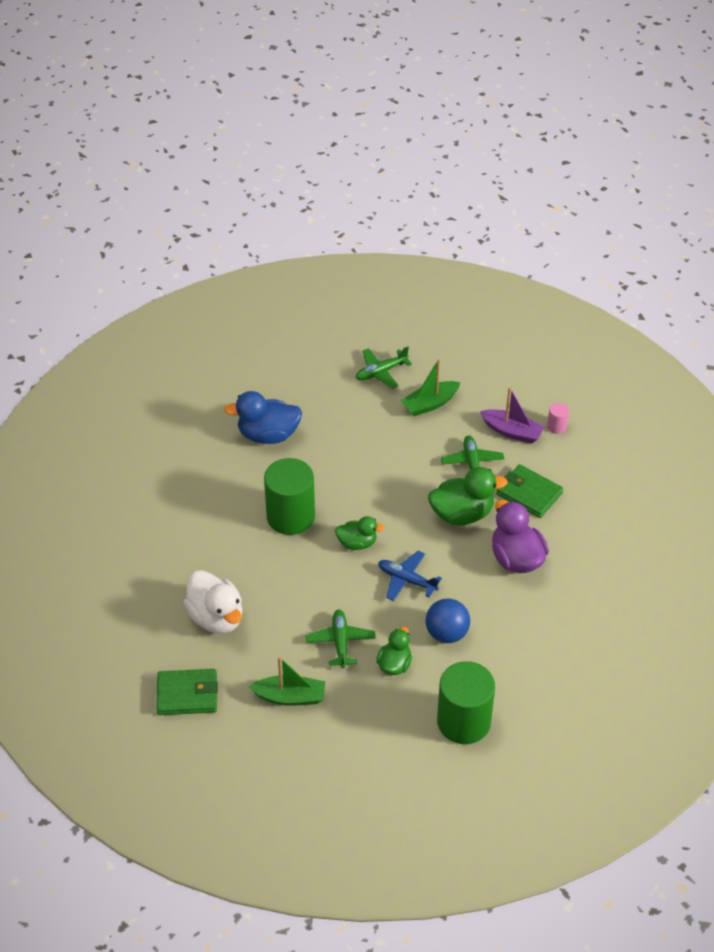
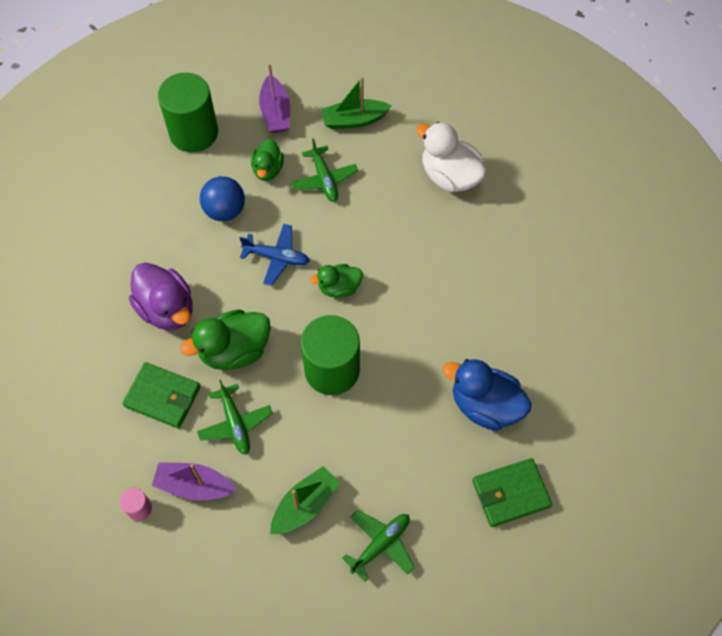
camera: 165 degrees right, 15 degrees up
(187, 694) = (445, 102): green wallet -> green wallet (510, 493)
(268, 435) = (485, 405): blue duck -> blue duck turned 135 degrees counterclockwise
(290, 516) = (419, 302): green cylinder -> green cylinder (332, 370)
(371, 724) = (275, 112): none -> purple boat

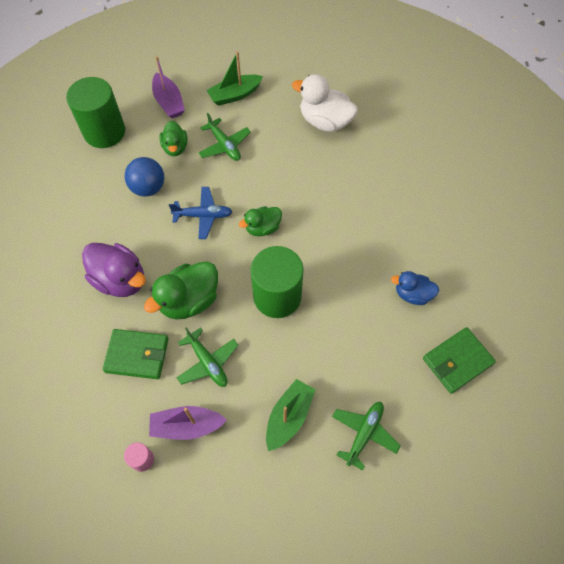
camera: 15 degrees left, 0 degrees up
(485, 405) = (412, 294): blue duck -> blue duck, size x0.61

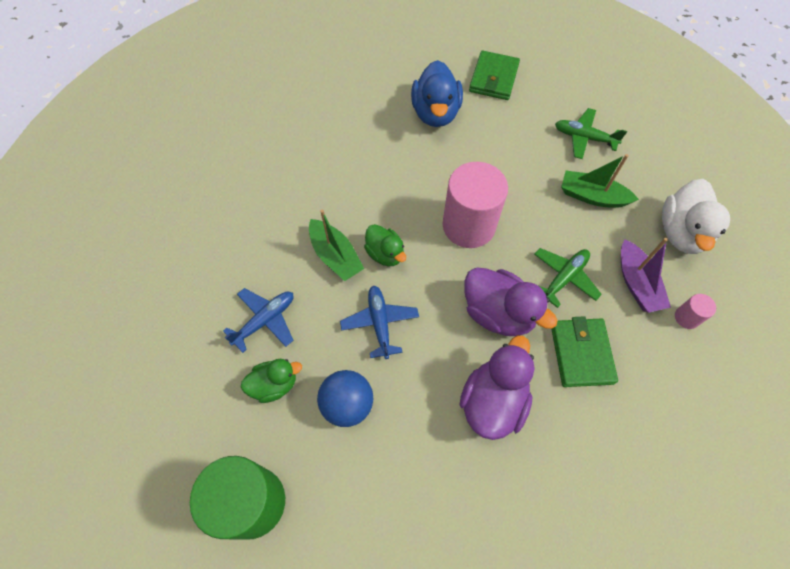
camera: 100 degrees left, 0 degrees up
(169, 102) = (188, 416): purple boat -> none
(189, 300) = (498, 313): green duck -> purple duck
(224, 145) = (265, 320): green plane -> blue plane
(235, 95) = (174, 325): green boat -> green boat (335, 256)
(277, 296) = (468, 225): green cylinder -> pink cylinder
(325, 121) = (218, 211): white duck -> white duck (681, 233)
(412, 294) = (435, 113): blue duck -> blue duck, size x1.64
(457, 361) = (493, 78): green wallet -> green wallet turned 60 degrees clockwise

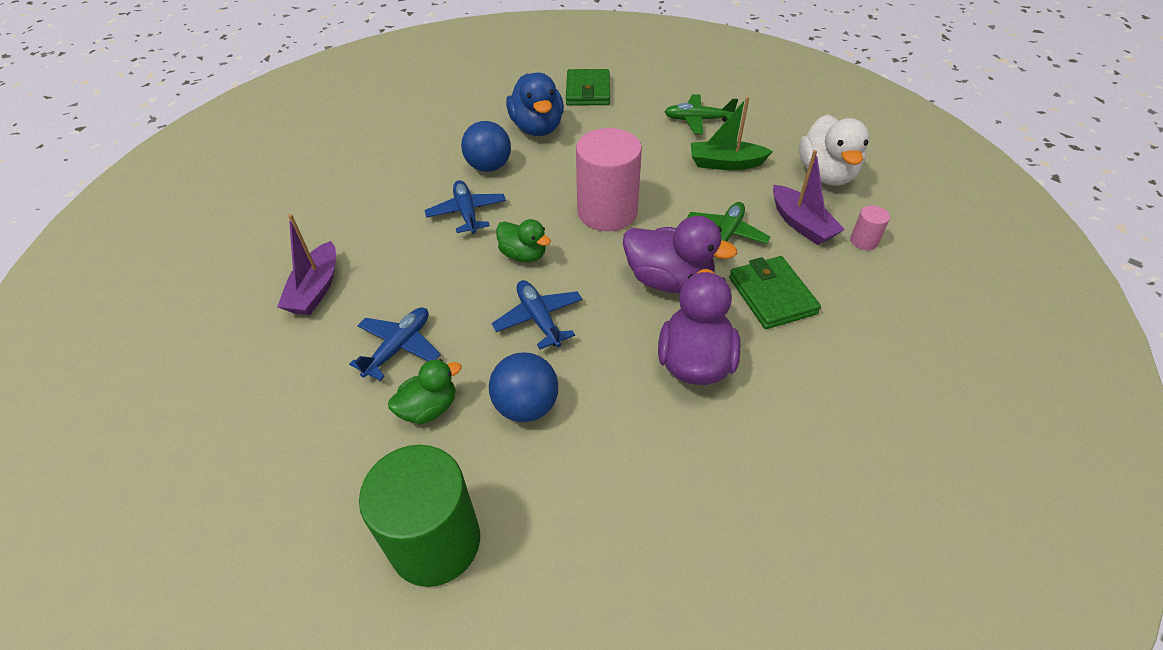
camera: 15 degrees left, 15 degrees down
(214, 245) = (316, 289): none -> purple boat
(335, 256) = (466, 269): green boat -> none
(350, 196) = (467, 213): none -> blue plane
(382, 149) = (489, 167): none -> blue ball

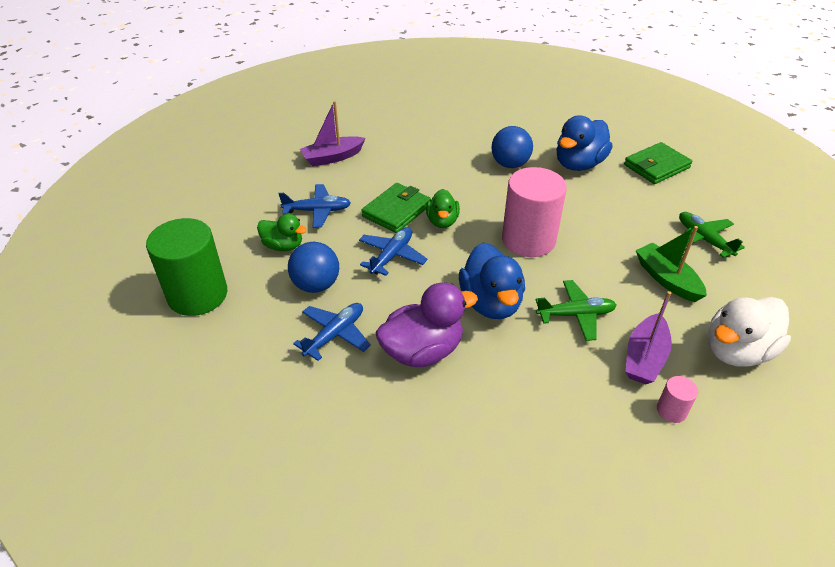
camera: 55 degrees right, 5 degrees down
(467, 213) = (454, 178): blue plane -> blue plane (335, 335)
(669, 280) = (491, 303): purple duck -> blue duck
(772, 295) = (534, 370): green wallet -> green wallet (396, 211)

